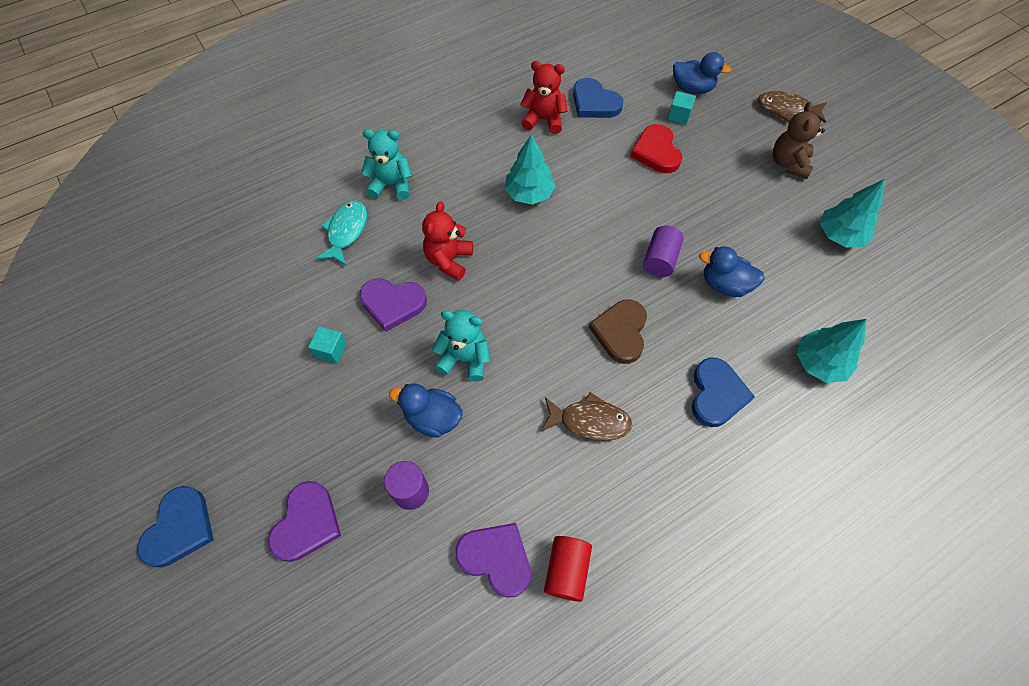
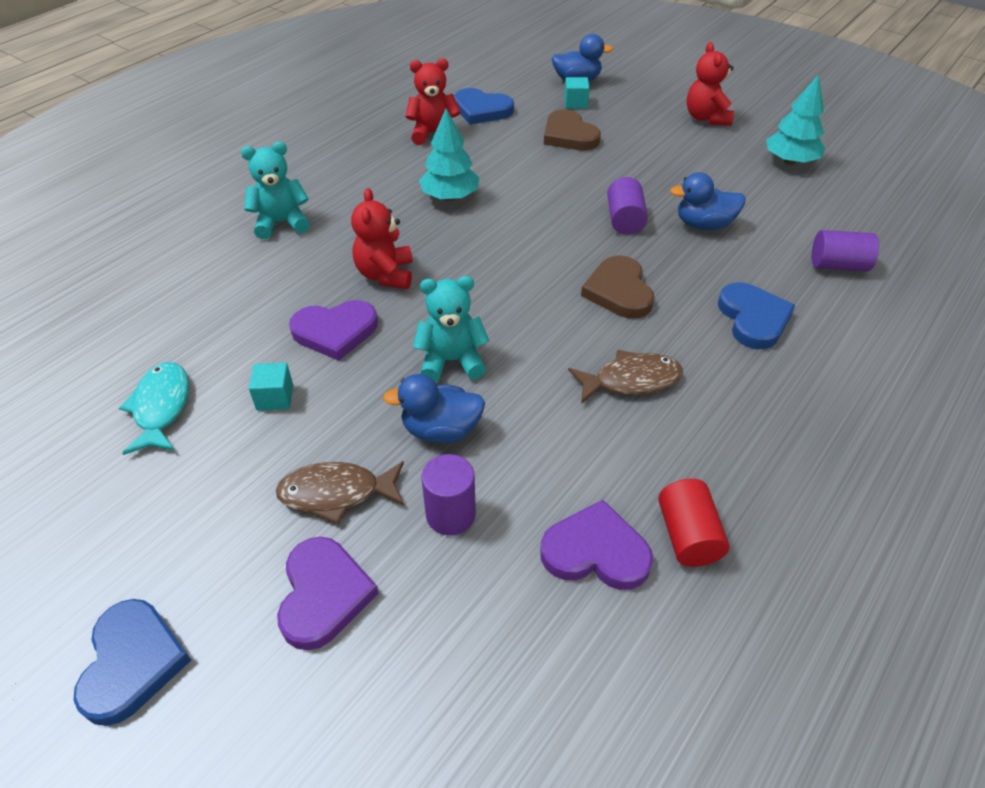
camera: 20 degrees left, 15 degrees down
(346, 231) = (243, 278): turquoise fish -> turquoise fish (161, 407)
(656, 152) = (569, 135): red heart -> brown heart
(787, 109) = (679, 79): brown fish -> brown fish (336, 493)
(788, 163) = (706, 118): brown teddy bear -> red teddy bear
(819, 363) = (838, 265): turquoise tree -> purple cylinder

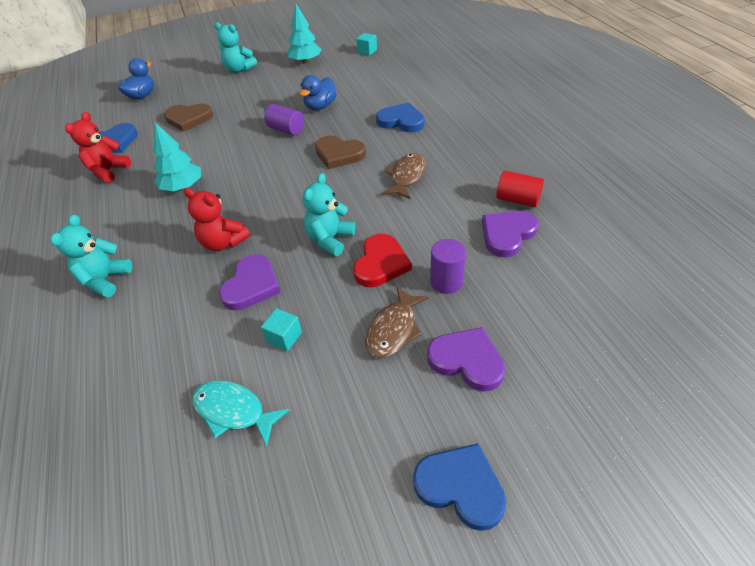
camera: 55 degrees left, 0 degrees up
(441, 430) = (381, 263): blue duck -> red heart
(575, 103) = (162, 105): turquoise cube -> turquoise cube (367, 51)
(706, 118) = (239, 69): red teddy bear -> turquoise teddy bear
(838, 265) = (391, 82): purple cylinder -> none

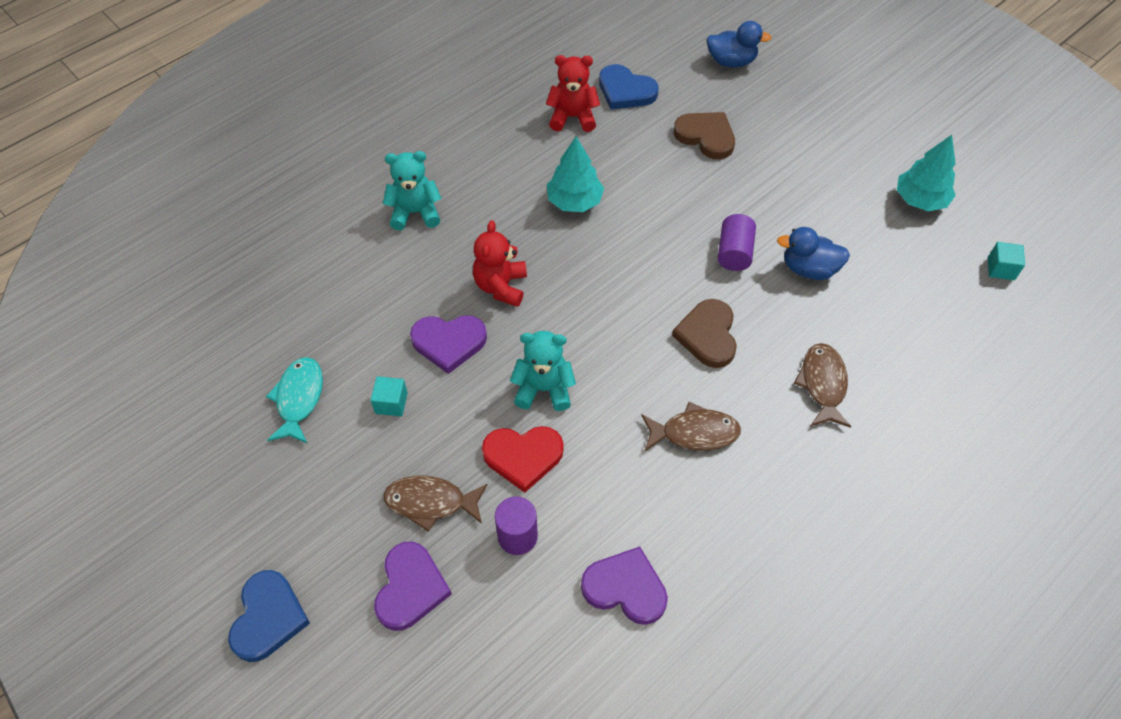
camera: 65 degrees right, 10 degrees up
(188, 119) = (706, 136): brown heart -> brown heart turned 150 degrees clockwise
(239, 69) = (852, 130): turquoise teddy bear -> none
(401, 121) = (822, 384): blue heart -> brown fish
(517, 200) = (702, 587): red cylinder -> none

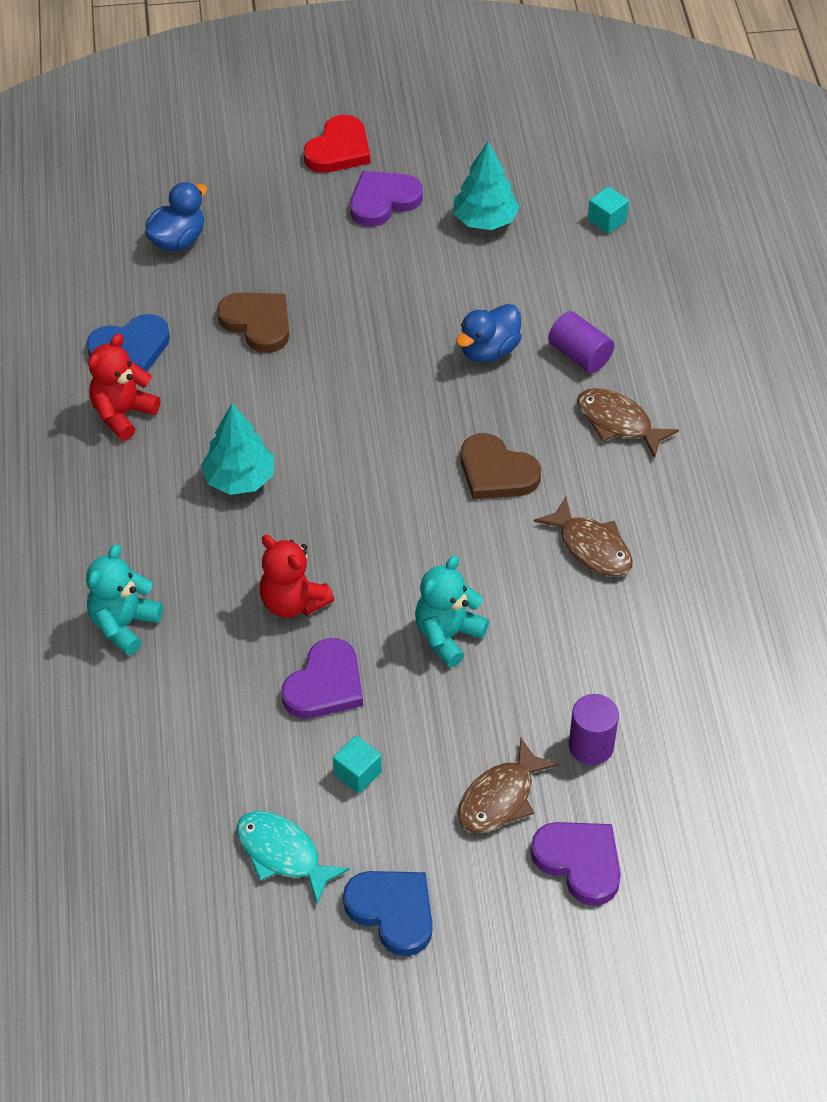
camera: 55 degrees left, 5 degrees down
(268, 618) = (522, 1000): blue heart -> blue heart (392, 911)
(523, 457) = (510, 695): red heart -> red heart (339, 149)
(625, 588) = (704, 692): purple heart -> purple heart (383, 201)
(694, 433) = (591, 547): brown fish -> brown fish turned 105 degrees clockwise
(706, 136) = (257, 323): brown heart -> brown heart turned 60 degrees clockwise
(734, 253) = (420, 393): purple cylinder -> purple cylinder (579, 355)

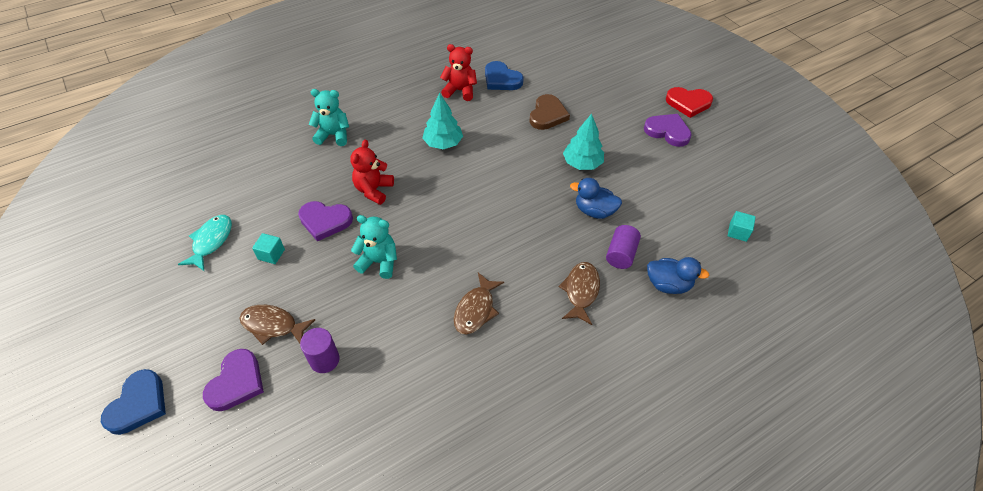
camera: 65 degrees right, 0 degrees up
(178, 240) = (580, 70): blue duck -> blue duck (668, 284)
(392, 911) = (183, 301): blue heart -> blue heart (138, 404)
(485, 220) = (689, 177): turquoise tree -> turquoise tree (582, 163)
(496, 472) = (507, 244): brown heart -> none

